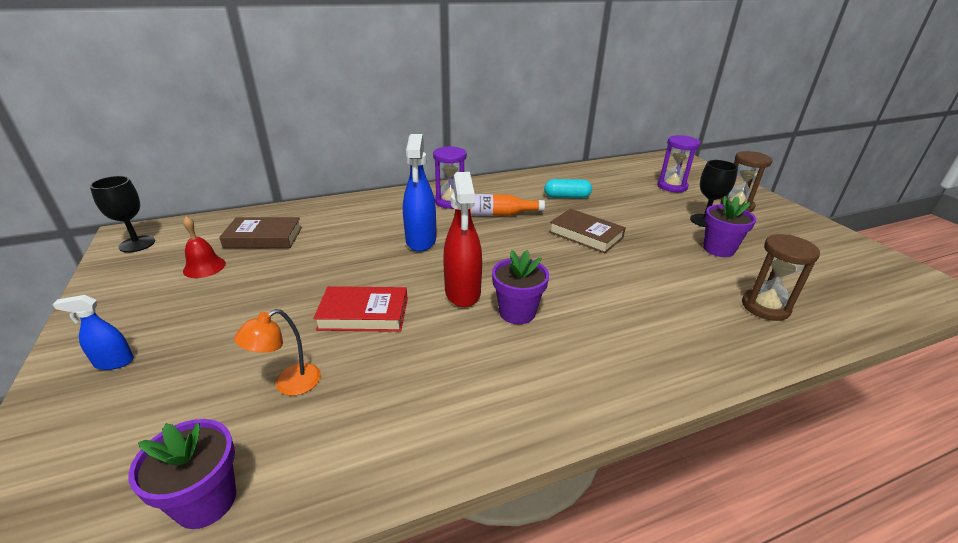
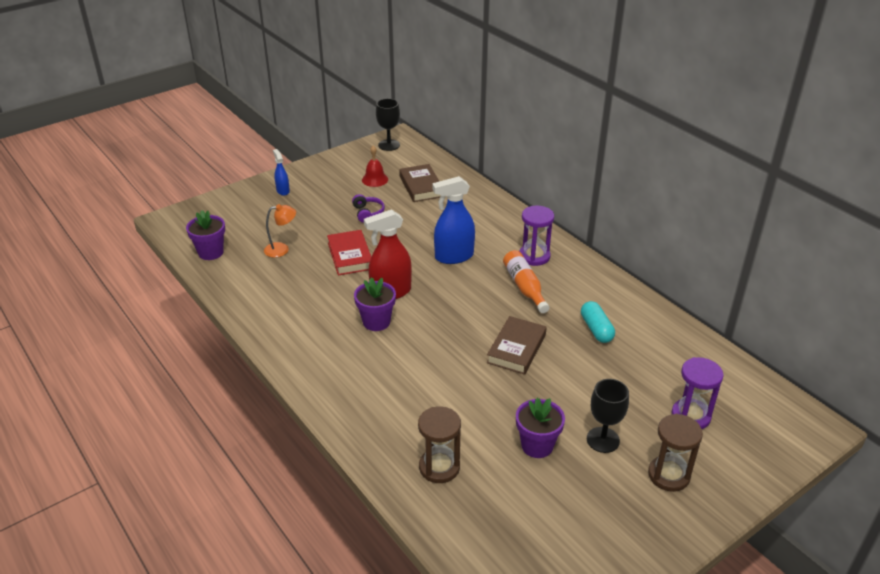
camera: 75 degrees right, 5 degrees up
(277, 284) = (368, 213): none -> purple headphones
(289, 384) = (282, 249): orange lamp -> orange lamp turned 135 degrees clockwise

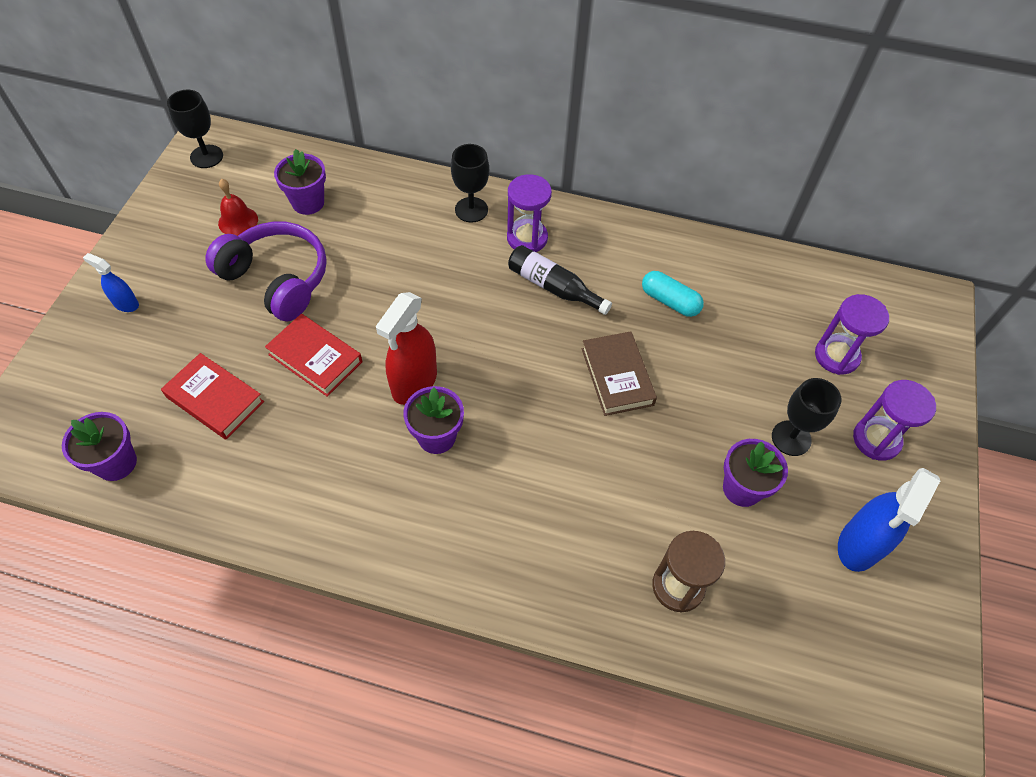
camera: 40 degrees left, 20 degrees up
(282, 249) = (215, 399): orange lamp -> red book
(368, 213) = (277, 279): purple headphones -> purple headphones, size x2.14
(421, 186) = (308, 202): brown book -> purple flower pot
(454, 256) = (440, 288): blue spray bottle -> blue spray bottle (859, 545)
(514, 228) = (471, 210): none -> black goblet
(524, 287) = (553, 287): orange bottle -> black bottle
(669, 475) = (876, 440): brown hourglass -> purple hourglass

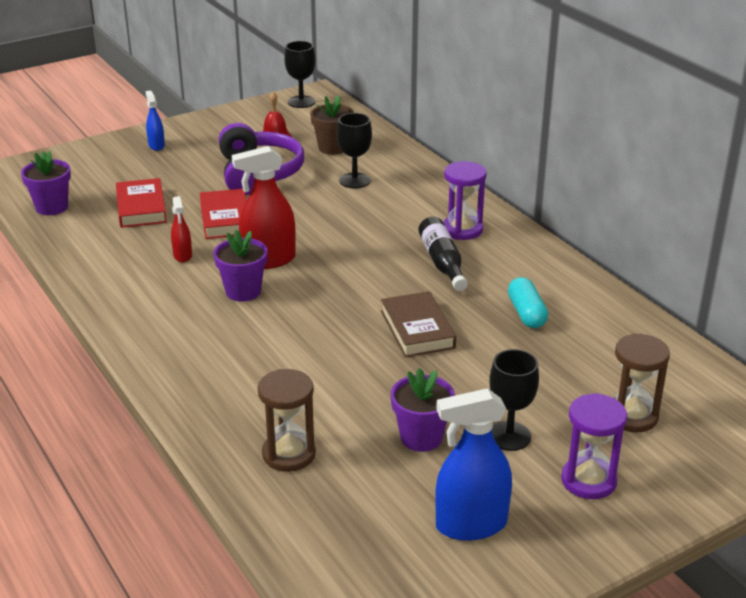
camera: 45 degrees right, 25 degrees down
(308, 202) = (332, 148): purple flower pot -> brown flower pot
(331, 433) = (182, 256): none -> red spray bottle
(471, 210) = (442, 198): black goblet -> black goblet (354, 180)
(617, 376) = (417, 329): brown book -> brown book turned 45 degrees counterclockwise
(836, 356) = (632, 416): purple hourglass -> brown hourglass

